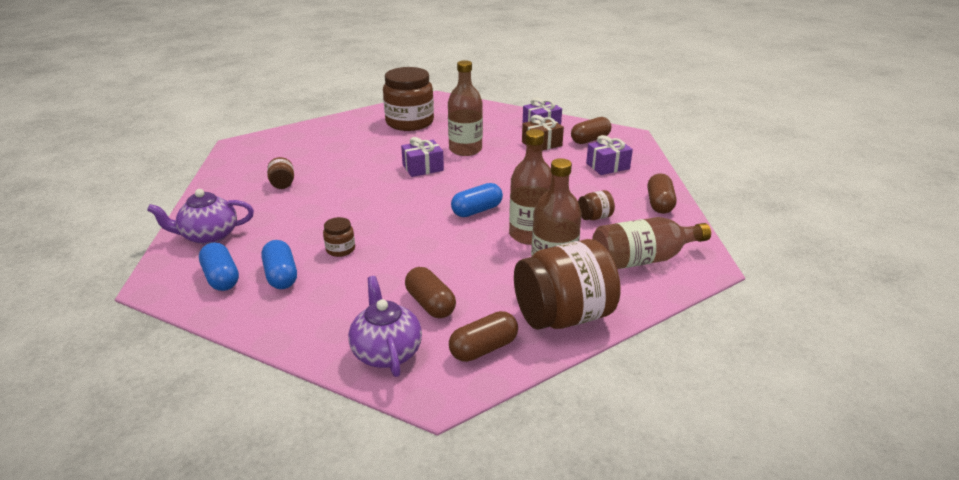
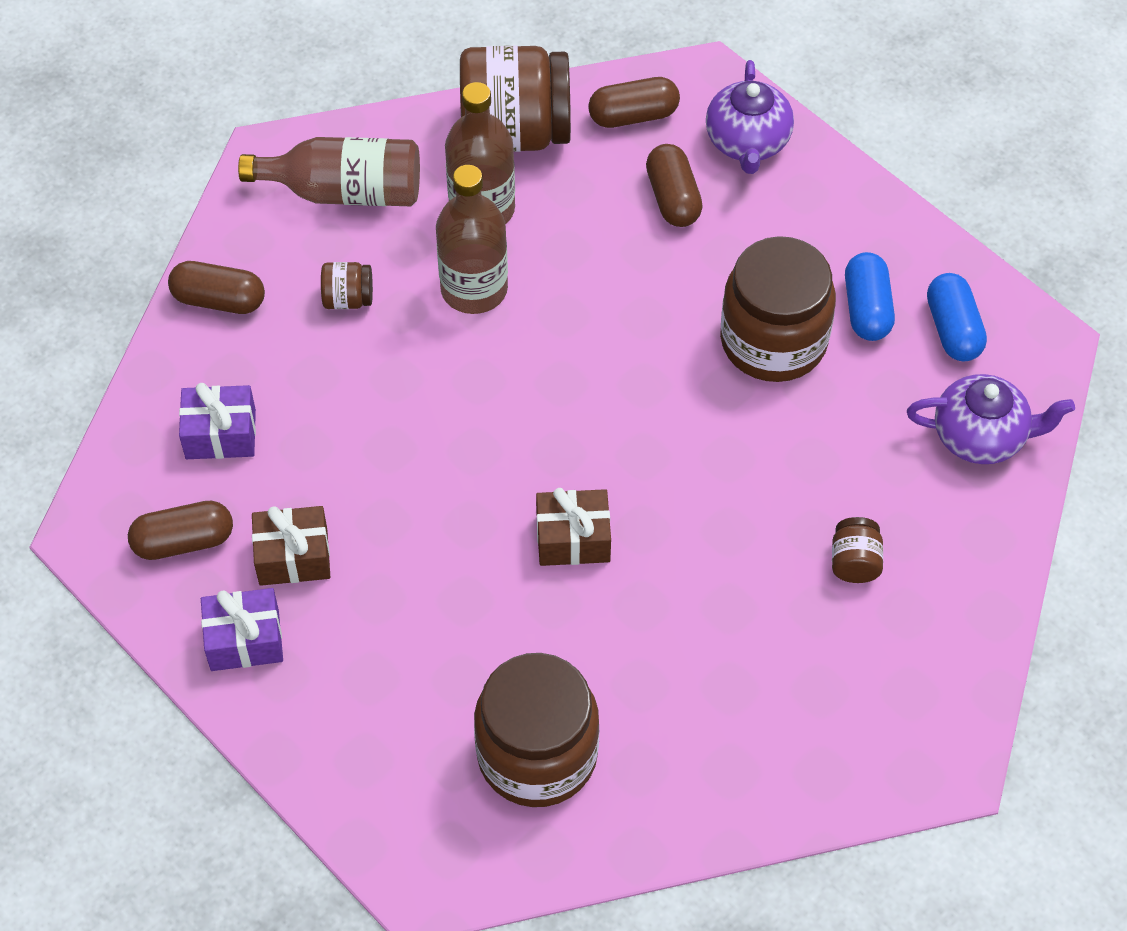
camera: 160 degrees left, 25 degrees up
(340, 249) = (773, 341): brown jar -> brown jar, size x2.31
(423, 168) = (573, 539): purple gift -> brown gift
(465, 149) = (461, 584): brown bottle -> none
(477, 210) = (528, 373): blue capsule -> none
(659, 204) = (219, 300): brown capsule -> brown capsule turned 75 degrees clockwise

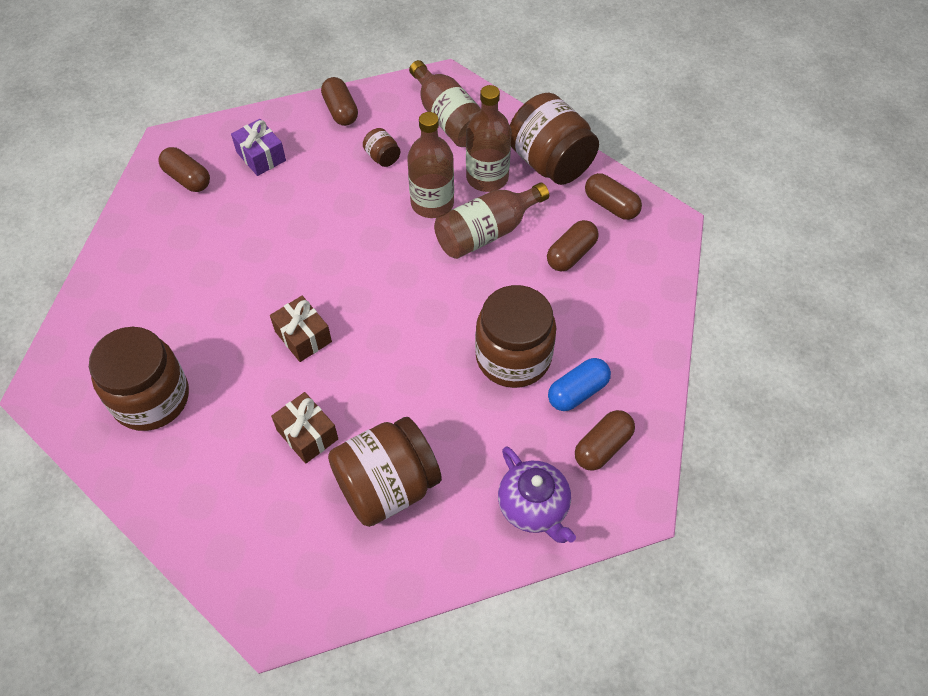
camera: 55 degrees right, 0 degrees up
(245, 640) = (145, 234): purple gift -> none
(293, 557) = (208, 225): brown gift -> brown gift (307, 434)
(569, 261) = (486, 232): none -> brown bottle
(747, 143) = (643, 267): purple teapot -> none
(854, 562) = (387, 487): brown jar -> brown jar, size x2.31
(953, 329) = (602, 447): blue capsule -> brown capsule

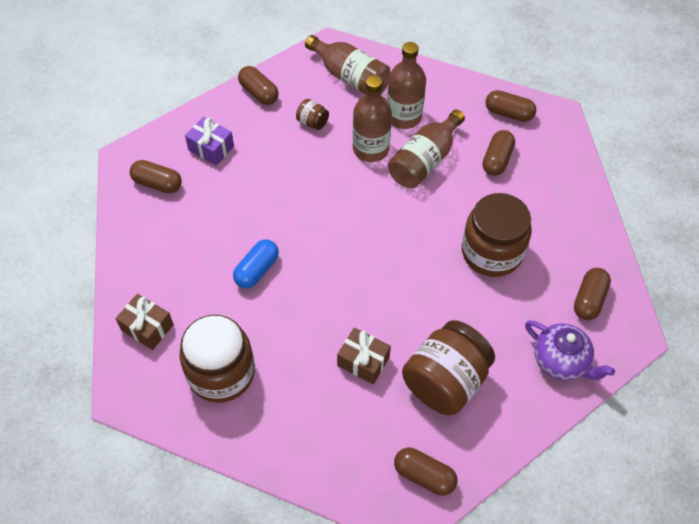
camera: 20 degrees left, 0 degrees up
(303, 336) = (321, 285): brown gift -> brown gift (147, 327)
(311, 585) = (424, 475): none -> brown capsule
(550, 163) = (447, 92): brown jar -> none
(577, 392) = (551, 264): blue capsule -> blue capsule (257, 270)

